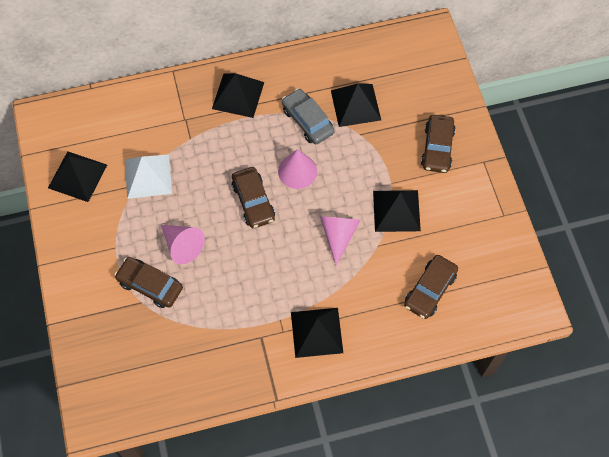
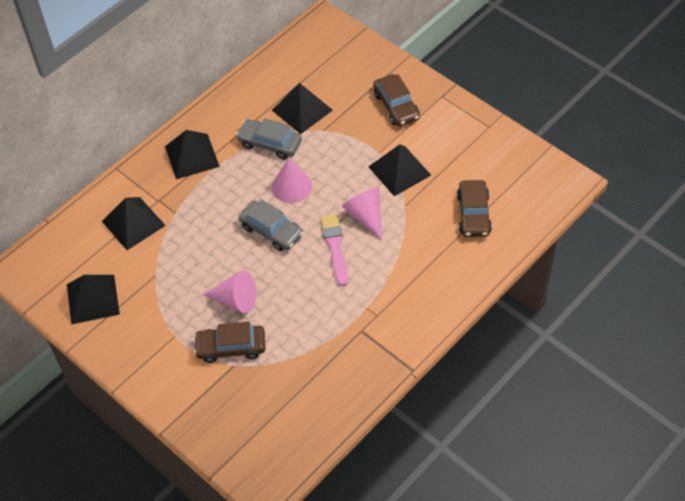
camera: 30 degrees left, 10 degrees down
(148, 176) = (160, 263): white pyramid -> none
(253, 201) = (271, 231): brown car -> grey car
(293, 248) = (335, 247): none -> pink brush
(317, 332) = (406, 299): black pyramid -> black pyramid (133, 223)

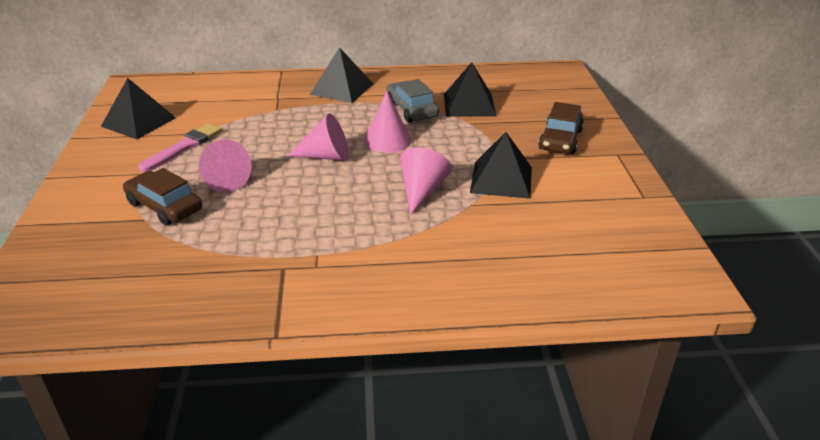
camera: 40 degrees right, 20 degrees down
(133, 223) = (239, 100): black pyramid -> none
(271, 231) = (326, 156): grey car -> pink cone
(335, 247) = (360, 195): pink brush -> pink brush (184, 147)
(473, 214) = (535, 250): brown car -> none

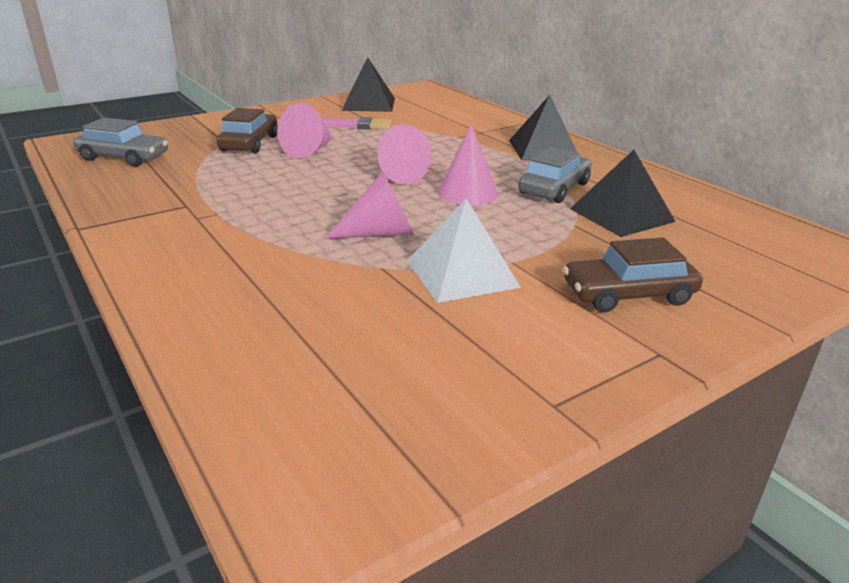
camera: 60 degrees right, 5 degrees down
(108, 289) = (124, 157): none -> grey car
(501, 179) = (462, 273): black pyramid -> white pyramid

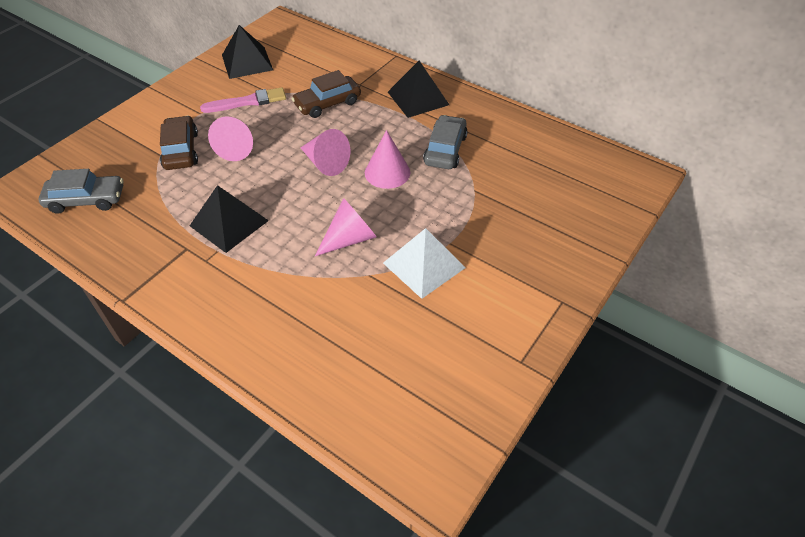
camera: 20 degrees left, 20 degrees up
(621, 215) = (500, 169): black pyramid -> black pyramid (229, 223)
(628, 294) = (530, 254): brown car -> brown car (327, 103)

